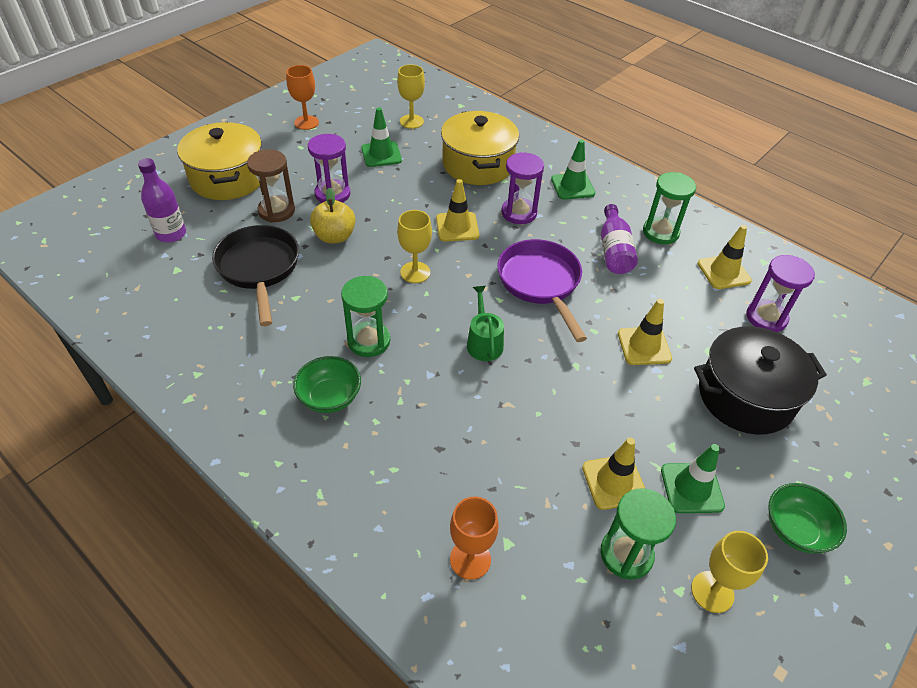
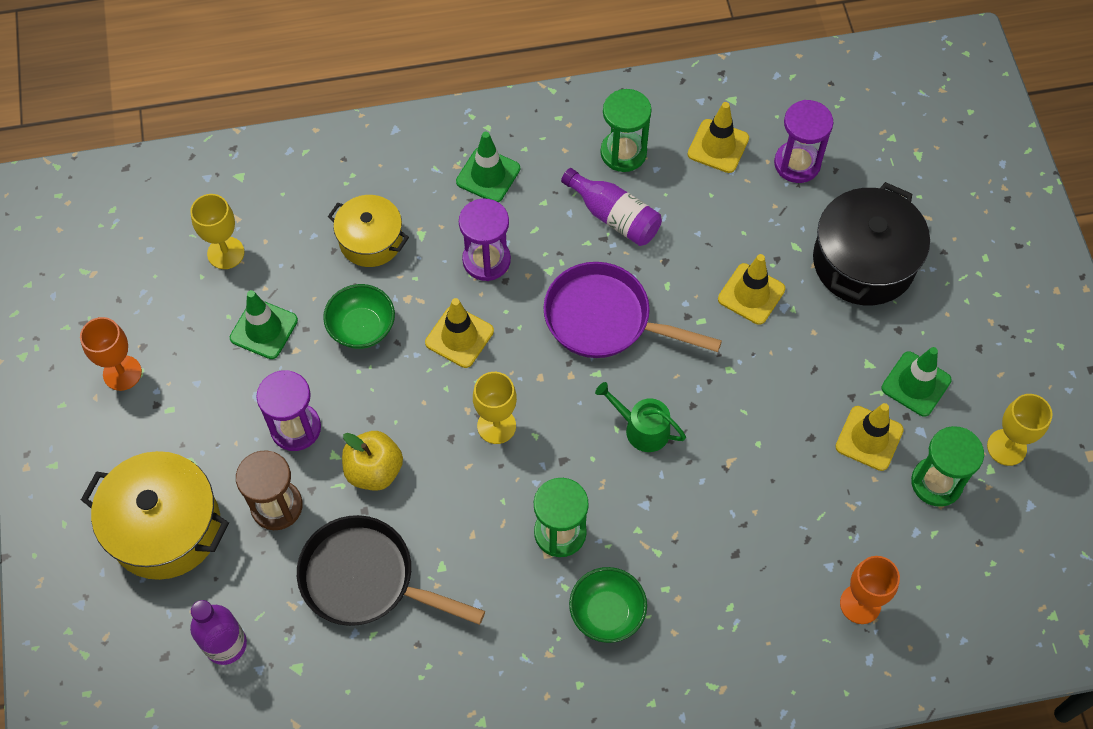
camera: 50 degrees left, 15 degrees up
(478, 164) = (371, 240): yellow pot -> yellow pot, size x0.62
(795, 529) = (1001, 342): green bowl -> green bowl (362, 328)

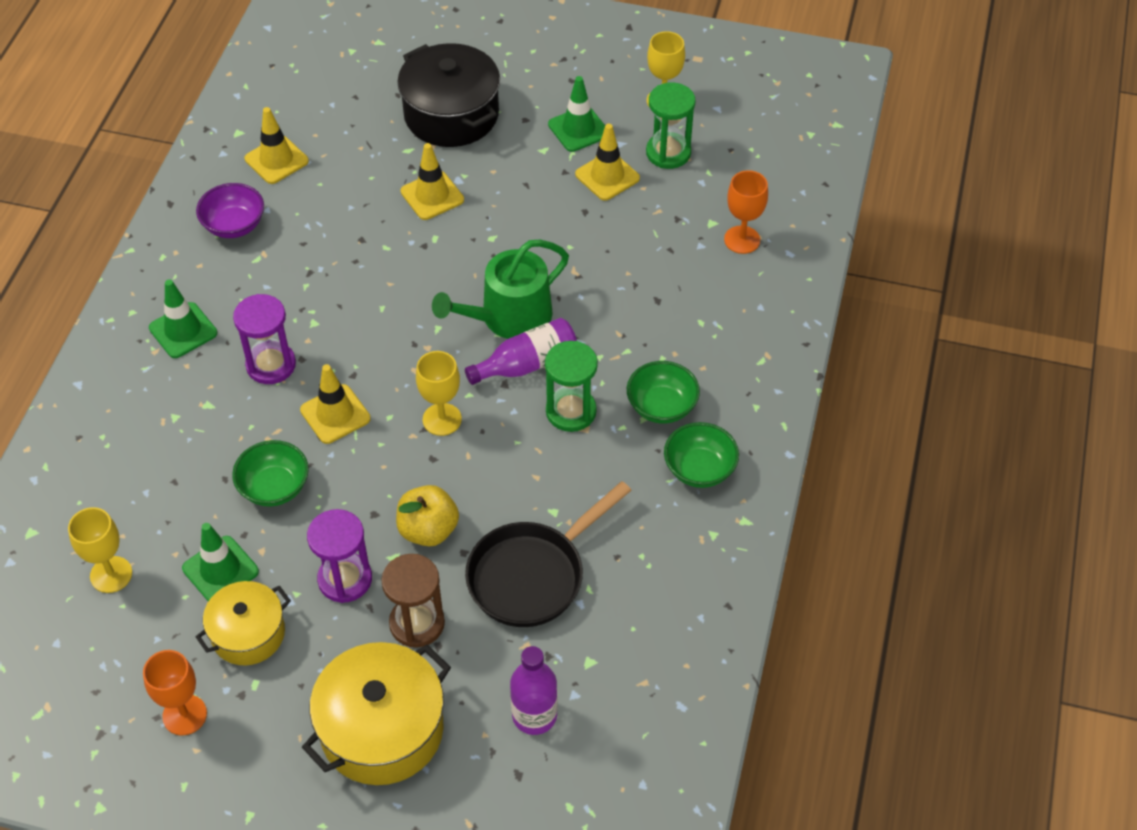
camera: 65 degrees left, 10 degrees down
(371, 240) = (185, 447): yellow pot -> yellow pot (248, 633)
(550, 679) = (699, 469): none -> green bowl
(605, 319) = (389, 302): purple pan -> none
(614, 216) = (293, 256): purple bottle -> purple bottle (527, 364)
(623, 153) = (234, 225): green hourglass -> purple bowl
(642, 428) = (509, 317): green watering can -> green watering can, size x1.65
(797, 163) = (331, 117): purple hourglass -> none

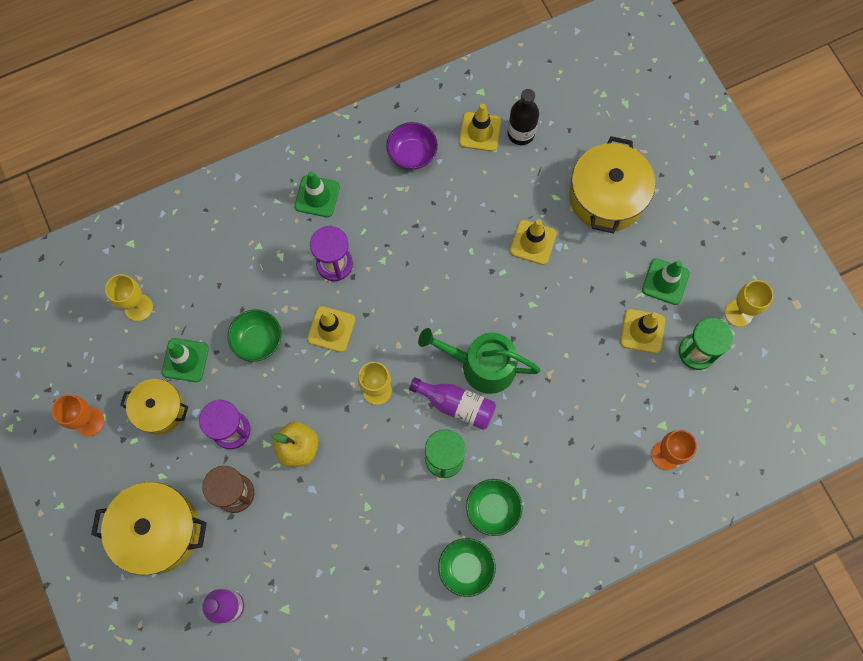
camera: 50 degrees right, 20 degrees up
(315, 132) = (521, 133): none -> black bottle
(451, 115) = (606, 197): black pot -> yellow pot
(532, 575) = (315, 530): black pan -> none

